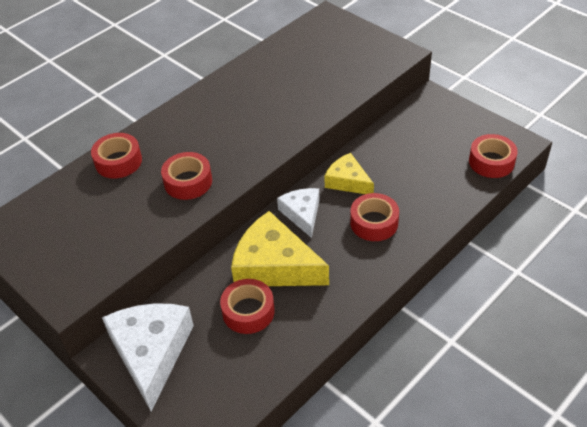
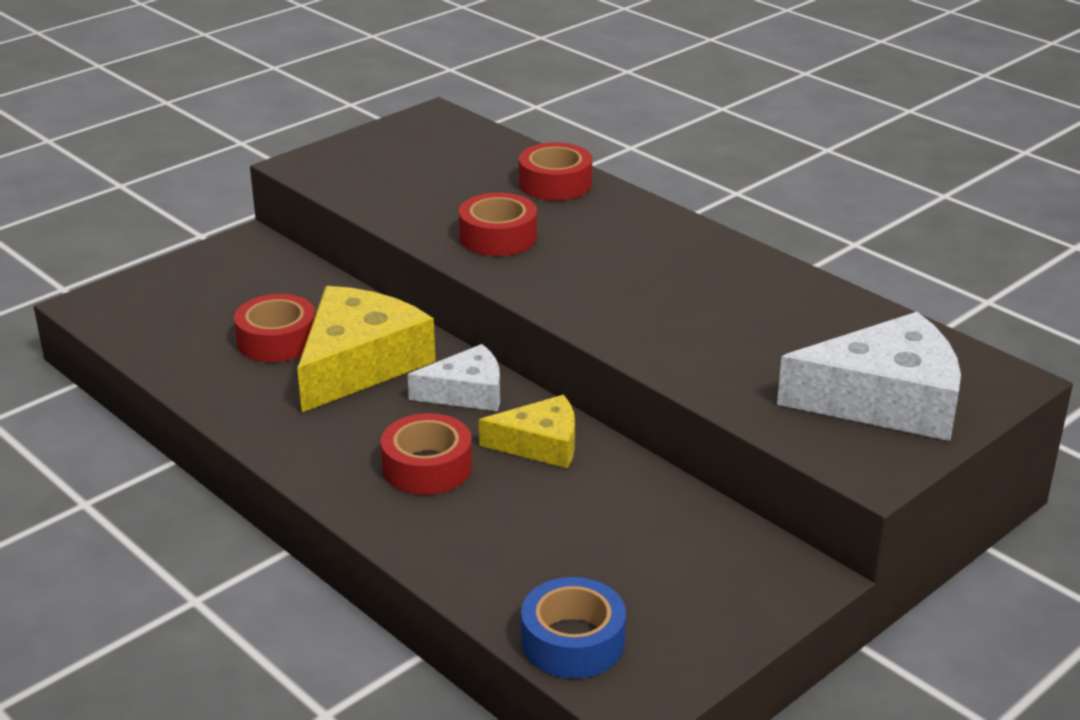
camera: 90 degrees right, 15 degrees down
(151, 353) = (237, 269): white cheese -> white cheese (885, 400)
(347, 181) = (540, 444): yellow cheese -> yellow cheese turned 45 degrees clockwise
(491, 162) = (573, 641): red tape -> blue tape

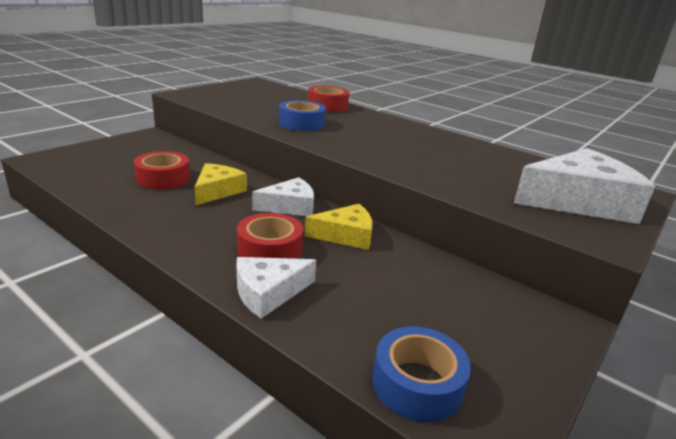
camera: 10 degrees left, 5 degrees down
(359, 363) = (217, 191): yellow cheese -> yellow cheese, size x0.58
(418, 530) = (268, 292): none -> white cheese
(498, 237) = (301, 124): red tape -> blue tape

